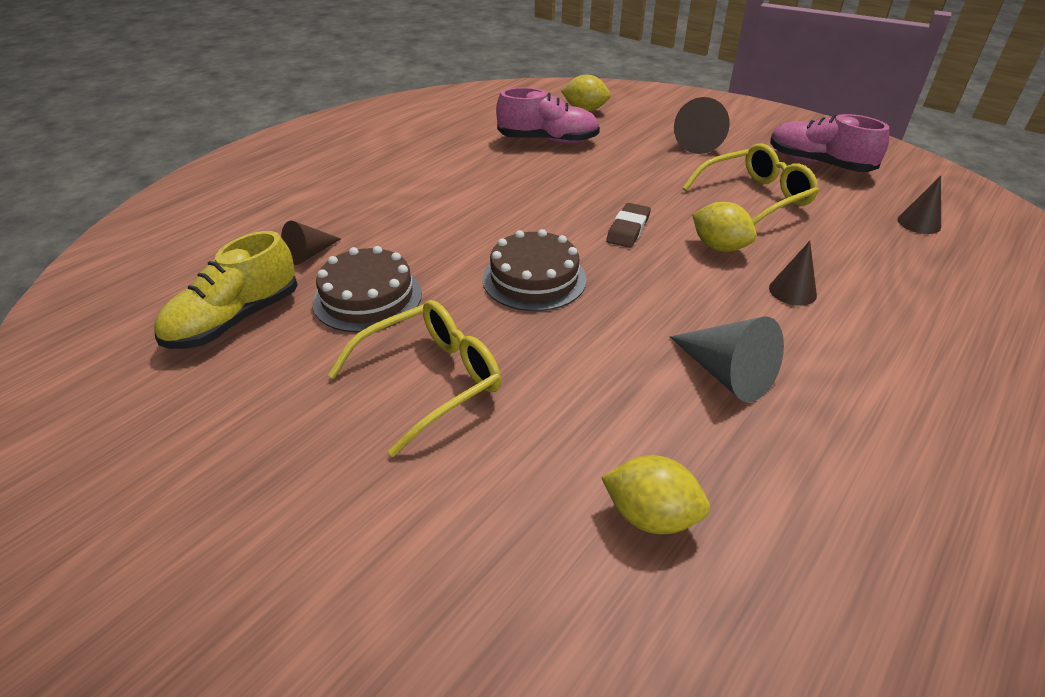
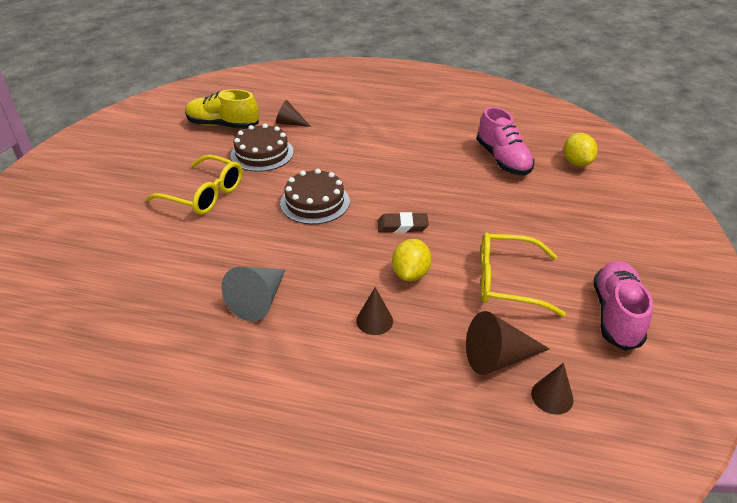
camera: 65 degrees right, 0 degrees up
(651, 516) = (132, 291): yellow lemon -> none
(697, 142) = (581, 232): brown cone -> brown cone (498, 357)
(755, 198) = (507, 282): yellow glasses -> yellow glasses turned 150 degrees clockwise

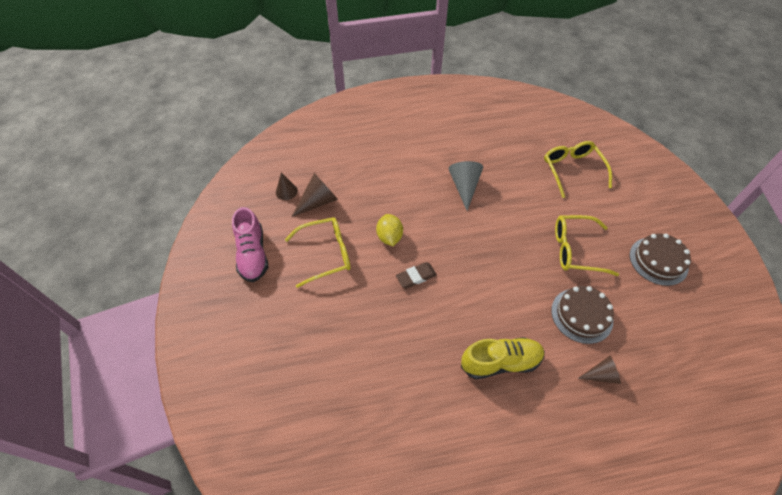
camera: 155 degrees right, 15 degrees up
(91, 270) = (572, 170): none -> yellow glasses
(223, 125) = (655, 342): yellow shoe -> yellow shoe (500, 362)
(315, 202) = (493, 275): brown cake -> brown cake (658, 261)
(374, 321) = (394, 198): brown cone -> none
(503, 160) = (366, 404): pink shoe -> none
(576, 162) = (292, 432): yellow lemon -> none

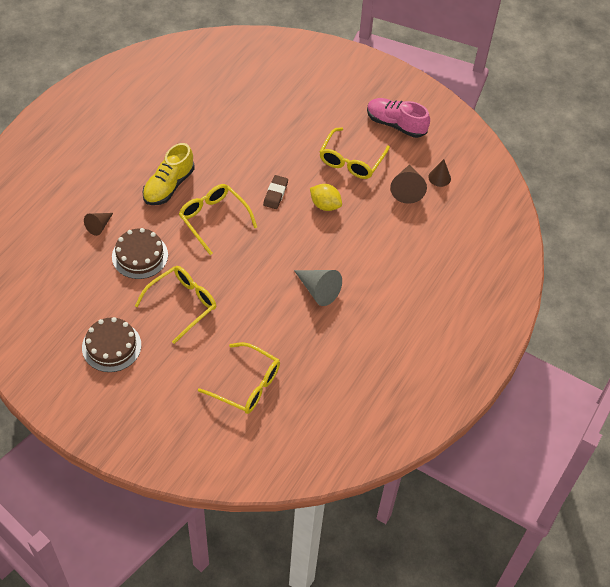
camera: 130 degrees right, 0 degrees up
(489, 296) = (213, 219): none -> yellow glasses

